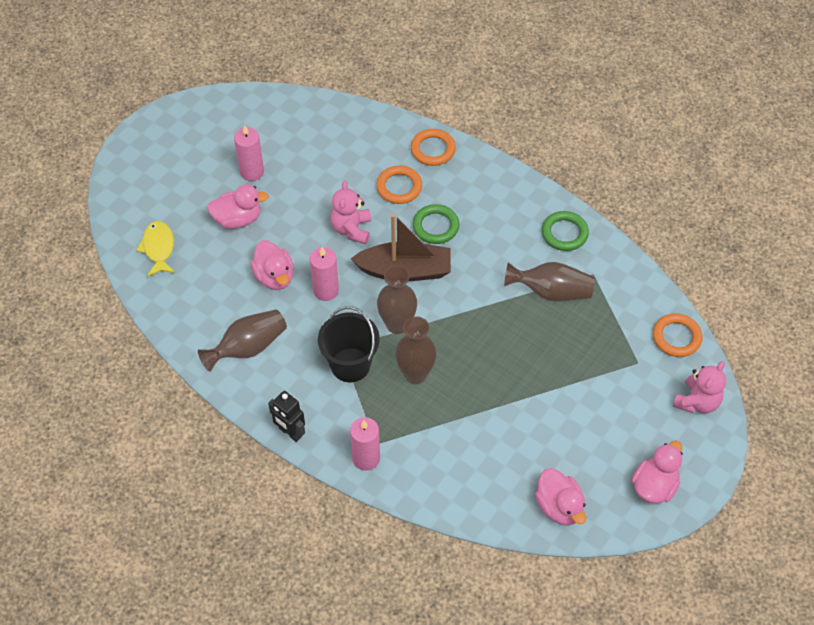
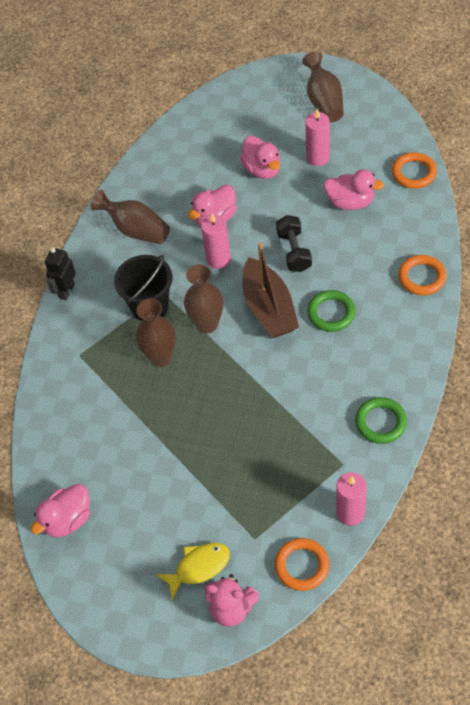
camera: 75 degrees right, 0 degrees up
(158, 248) = (205, 132): yellow fish -> yellow fish (199, 567)
(351, 229) = (294, 251): pink teddy bear -> black dumbbell
(366, 458) = (62, 353): pink candle -> pink candle (350, 513)
(399, 187) = (361, 268): orange ring -> orange ring (414, 173)
(551, 292) = (303, 434): brown vase -> brown vase (324, 101)
(654, 486) = (119, 596): pink duck -> pink duck (350, 202)

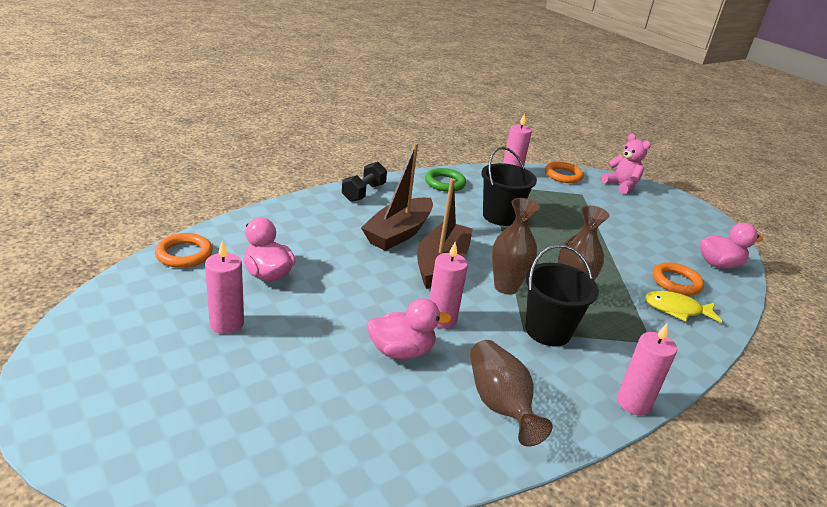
camera: 150 degrees left, 25 degrees down
(66, 291) = (633, 403): black robot -> pink candle
(199, 567) = (630, 204): yellow fish -> yellow fish (676, 309)
(262, 169) = (292, 356): pink duck -> none
(287, 413) = (500, 216): none -> black bucket
(294, 251) = (368, 279): black dumbbell -> black dumbbell (363, 193)
(324, 101) = (116, 367): brown vase -> none
(331, 313) = (398, 233): green ring -> brown boat
(422, 277) = (306, 208): orange ring -> orange ring (676, 282)

